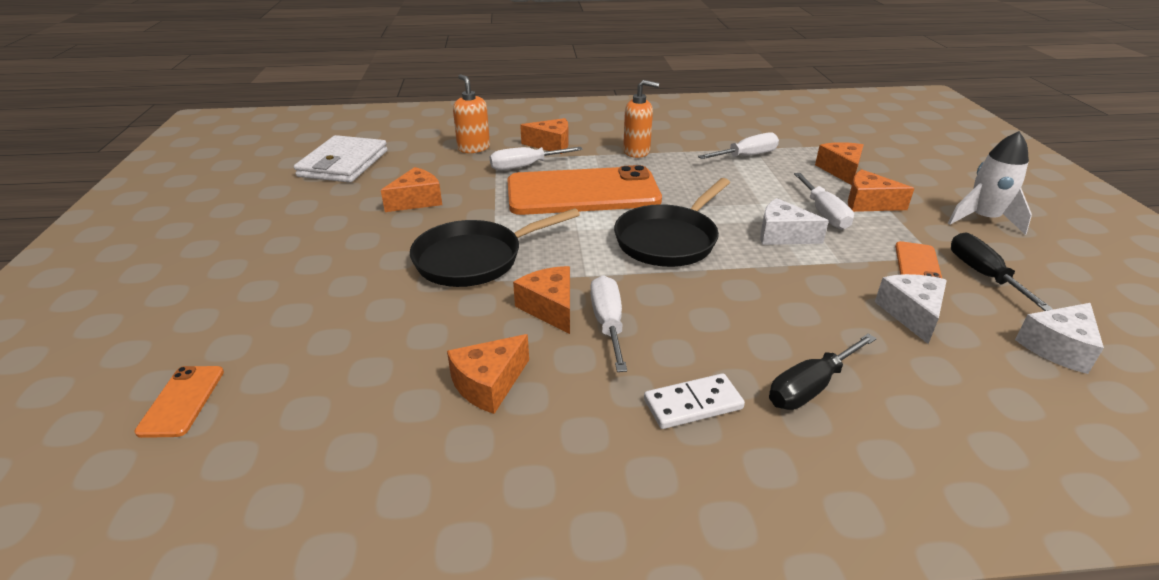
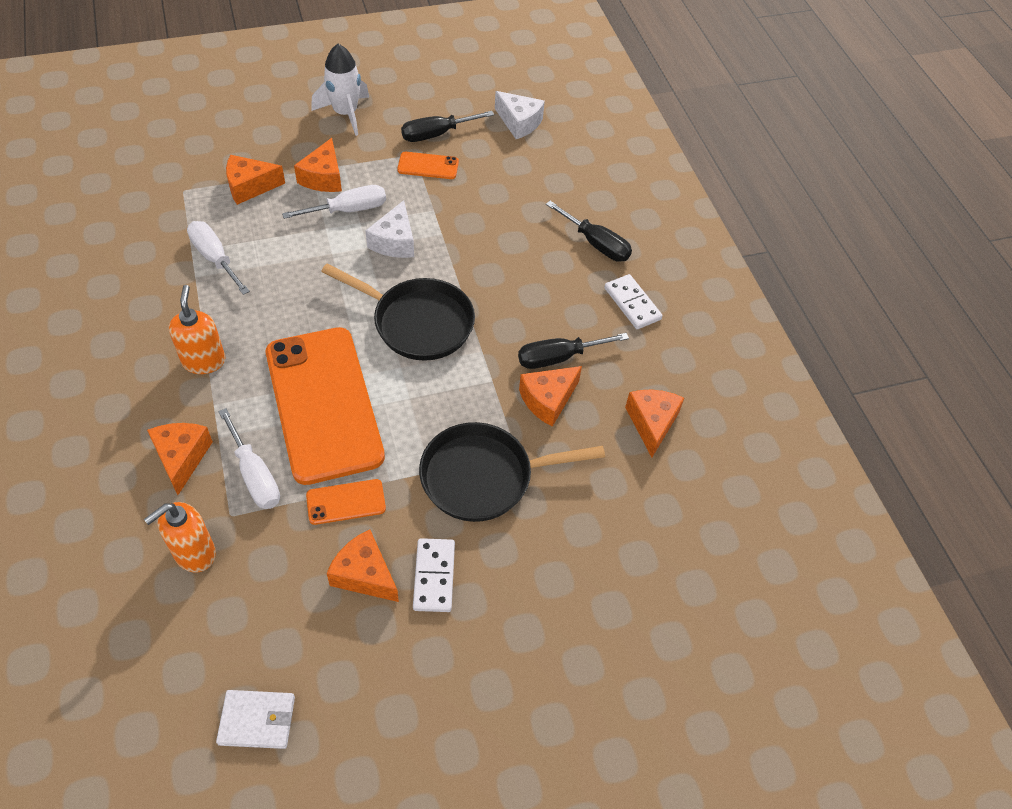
camera: 105 degrees left, 20 degrees up
(182, 401) = (742, 636): orange phone -> orange phone (346, 502)
(343, 164) = (257, 720): white wallet -> white wallet, size x0.57
(394, 228) = (434, 576): none -> white domino
(474, 259) = (483, 477): black pan -> black pan turned 120 degrees clockwise
(489, 384) = (652, 423): orange cheese -> orange cheese turned 120 degrees counterclockwise
(608, 324) = (558, 357): white screwdriver -> black screwdriver
(911, 314) = (499, 182): white cheese -> none

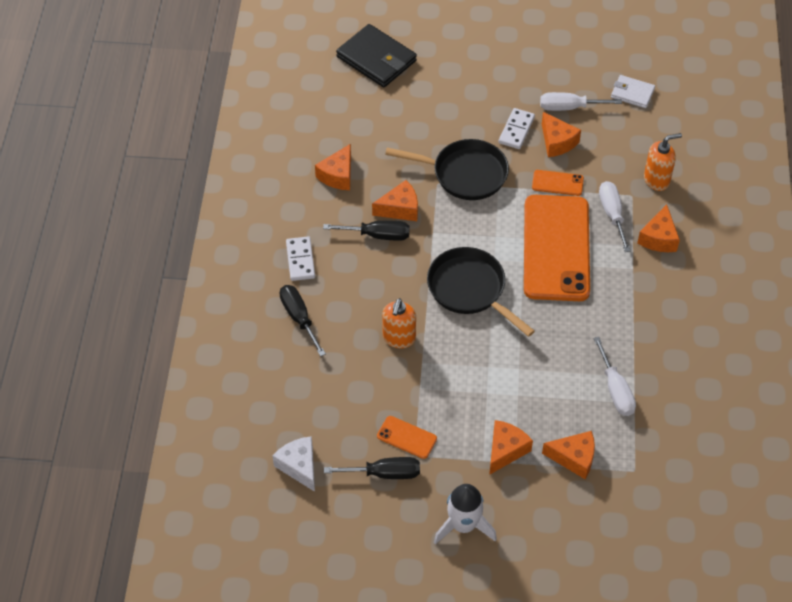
camera: 155 degrees left, 0 degrees up
(204, 361) = (635, 302): orange soap dispenser -> orange soap dispenser (399, 338)
(348, 210) = (493, 408): white screwdriver -> white screwdriver (569, 107)
(394, 242) = (464, 365): white cheese -> none
(709, 645) = (376, 59): none -> black wallet

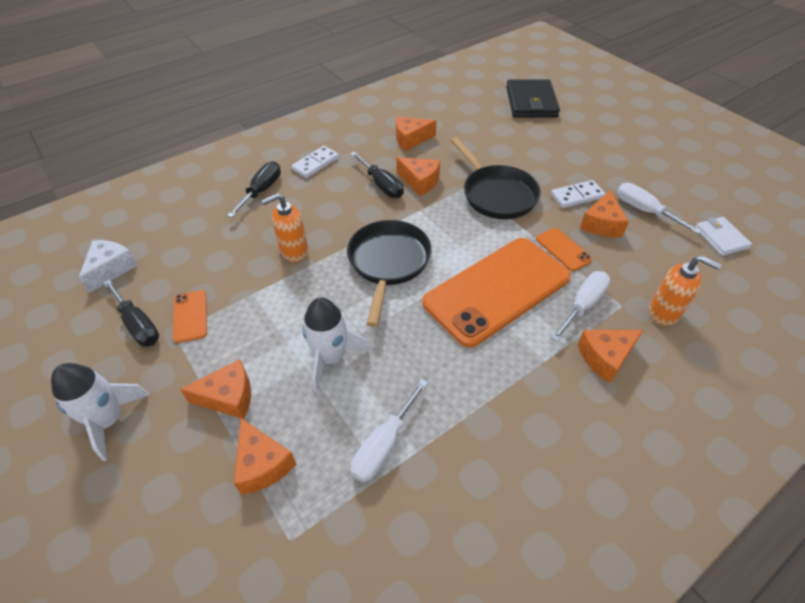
camera: 50 degrees right, 5 degrees down
(525, 376) = (331, 357): none -> white rocket

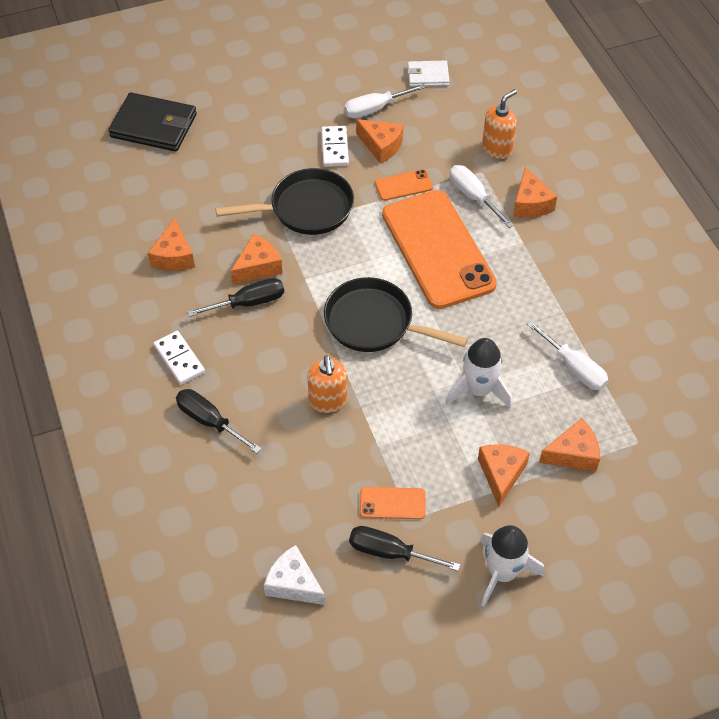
camera: 75 degrees left, 5 degrees up
(138, 325) = (390, 552): black screwdriver -> black screwdriver turned 135 degrees counterclockwise

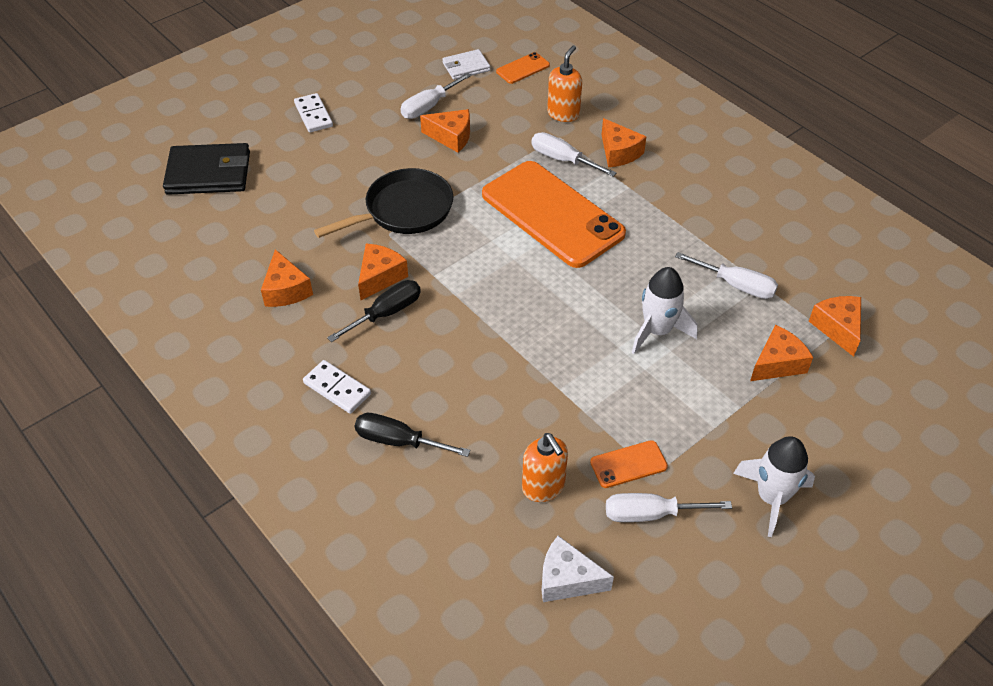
camera: 20 degrees left, 5 degrees down
(328, 401) = (514, 385): orange soap dispenser -> orange soap dispenser (543, 487)
(334, 148) = (406, 149): white domino -> white domino (313, 115)
(374, 323) = (524, 297): black pan -> none
(390, 552) = (650, 514): black screwdriver -> white screwdriver
(403, 185) = (490, 166): orange phone -> orange phone (523, 68)
(501, 474) = (720, 403): orange cheese -> orange cheese (837, 328)

